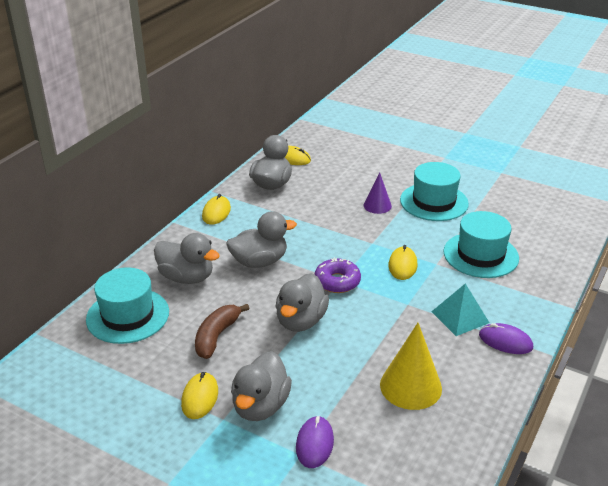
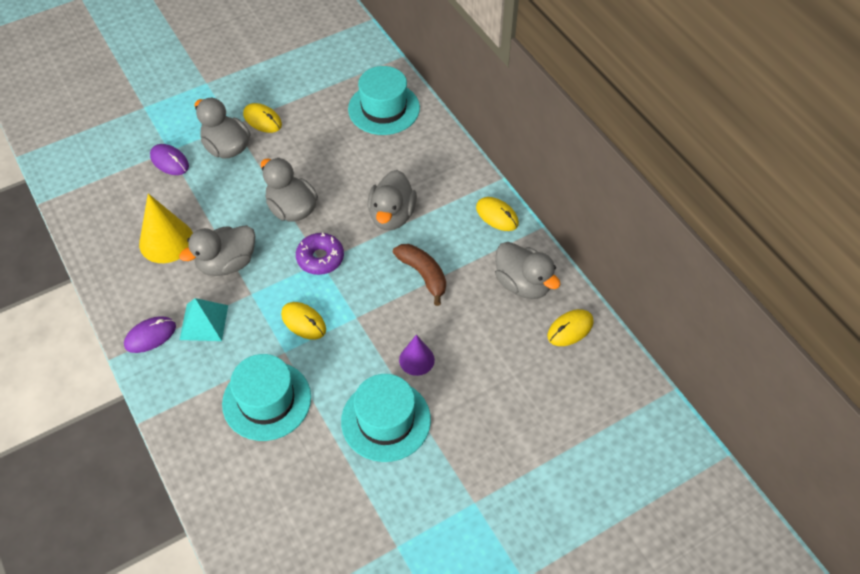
camera: 120 degrees right, 20 degrees up
(187, 277) = (406, 158): grey duck -> grey duck (227, 263)
(216, 336) = (317, 151): brown banana -> brown banana (423, 275)

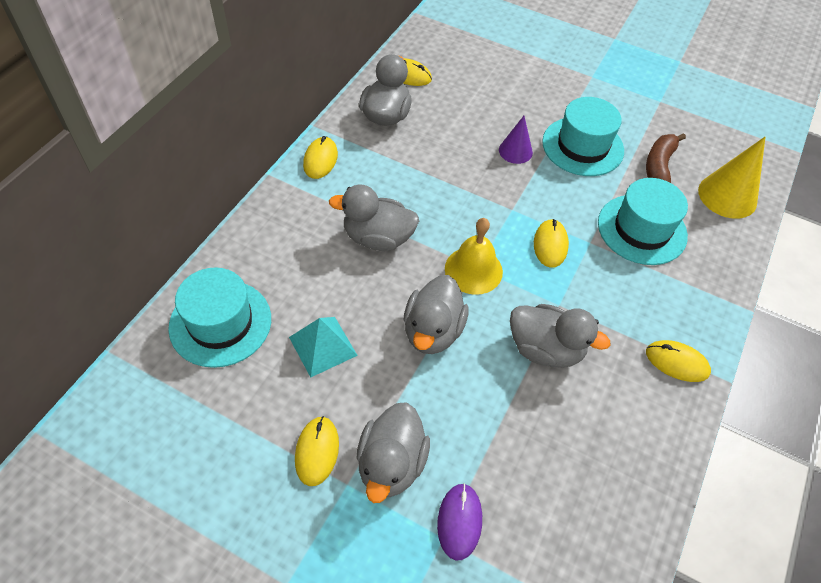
camera: 125 degrees left, 0 degrees up
(150, 336) = (677, 362): purple mouse -> yellow mouse
(166, 241) = (569, 432): yellow cone -> yellow cone (727, 196)
(204, 322) = (622, 325): turquoise pyramid -> turquoise pyramid (323, 346)
(320, 258) = (473, 270): purple donut -> yellow bell
(392, 216) = (378, 238): grey duck -> grey duck turned 150 degrees counterclockwise
(423, 275) = (429, 183): brown banana -> brown banana (659, 166)

